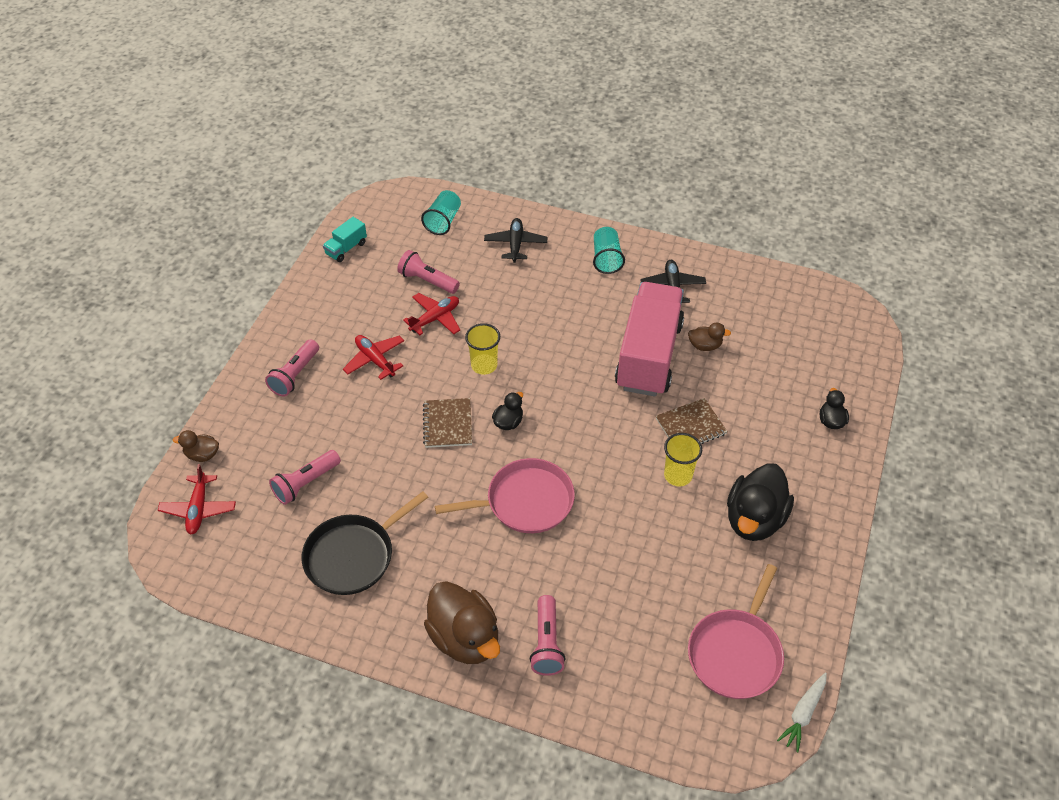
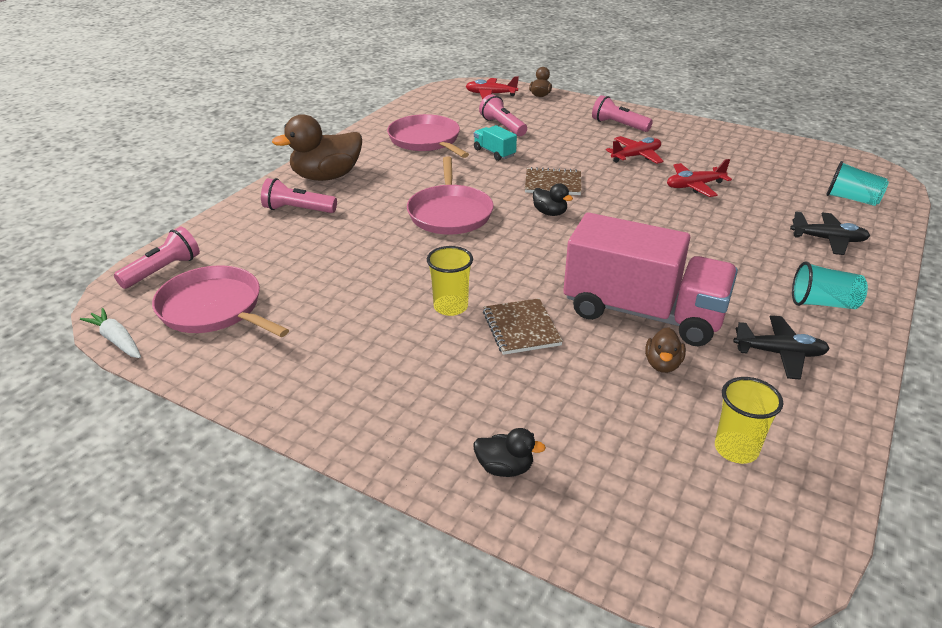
camera: 100 degrees right, 15 degrees down
(346, 248) = (787, 149): turquoise truck -> turquoise truck (494, 153)
(353, 556) = (426, 140): black pan -> pink pan
(427, 281) = (750, 185): pink flashlight -> pink flashlight (163, 270)
(435, 318) = (694, 186): red plane -> red plane turned 105 degrees clockwise
(484, 365) = (628, 206): yellow cup -> yellow cup (736, 449)
(754, 519) = (367, 354): black duck -> none

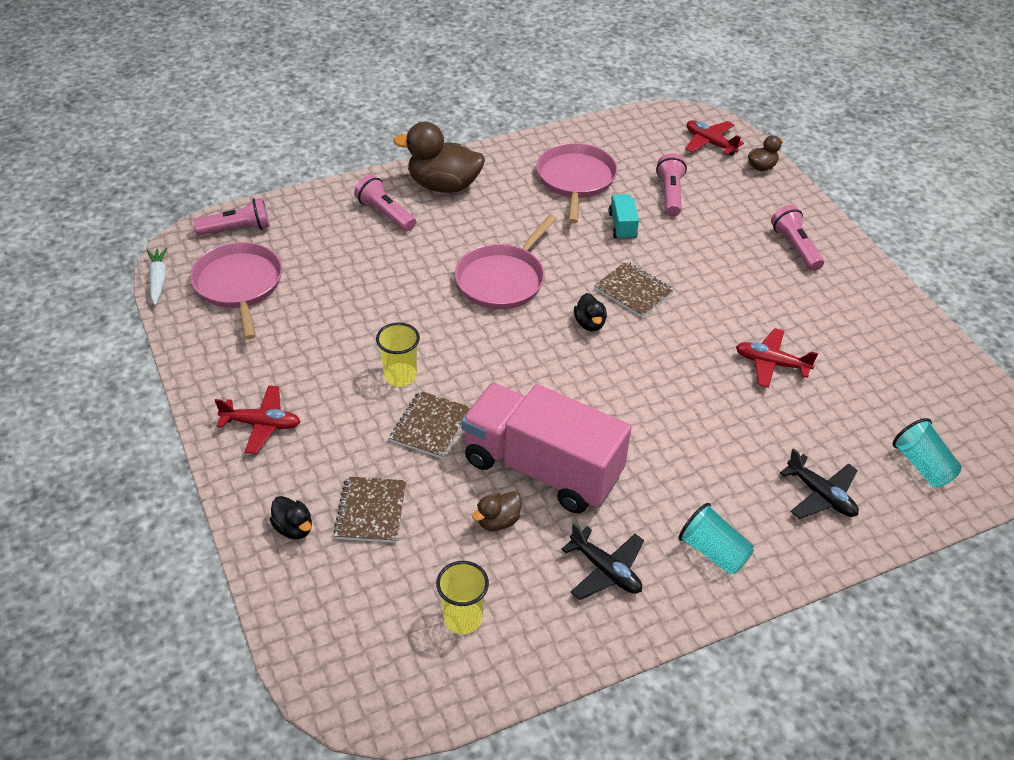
camera: 35 degrees right, 10 degrees up
(555, 414) = (371, 511): none -> brown notebook
(636, 156) = (760, 297): red plane -> red plane (262, 424)
(643, 313) = (542, 468): pink truck -> pink truck turned 150 degrees clockwise

